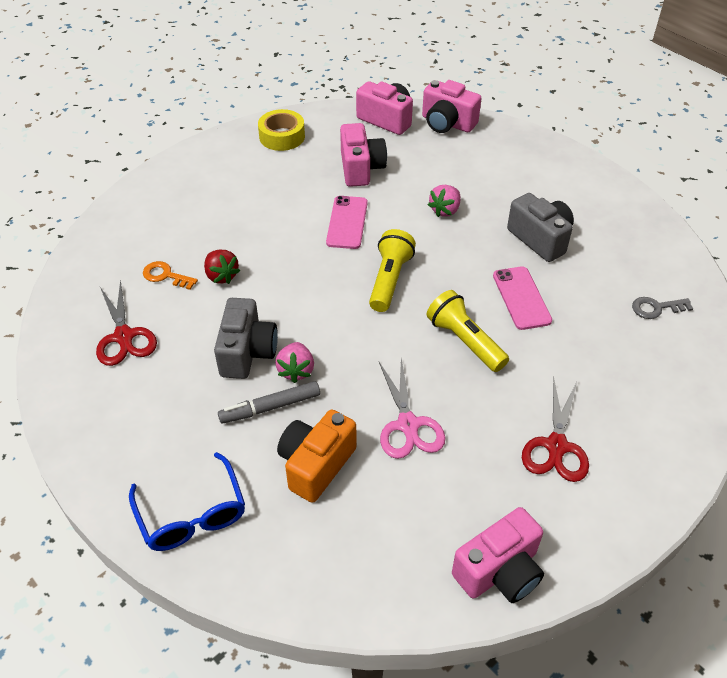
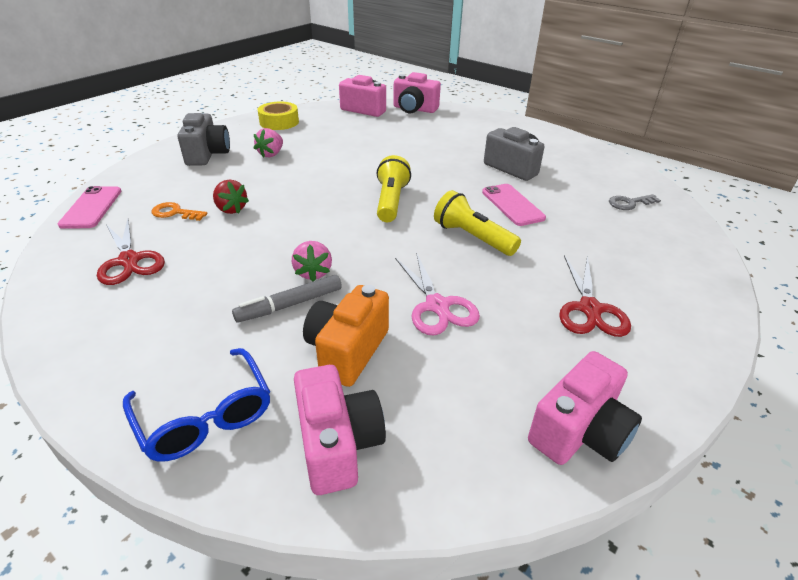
camera: 10 degrees left, 10 degrees down
(247, 352) = (261, 262): grey camera -> grey camera (207, 154)
(347, 222) = (344, 168): pink phone -> pink phone (91, 207)
(361, 168) = (350, 136): pink camera -> pink camera (338, 444)
(445, 210) = (427, 156): pink strawberry -> pink strawberry (271, 154)

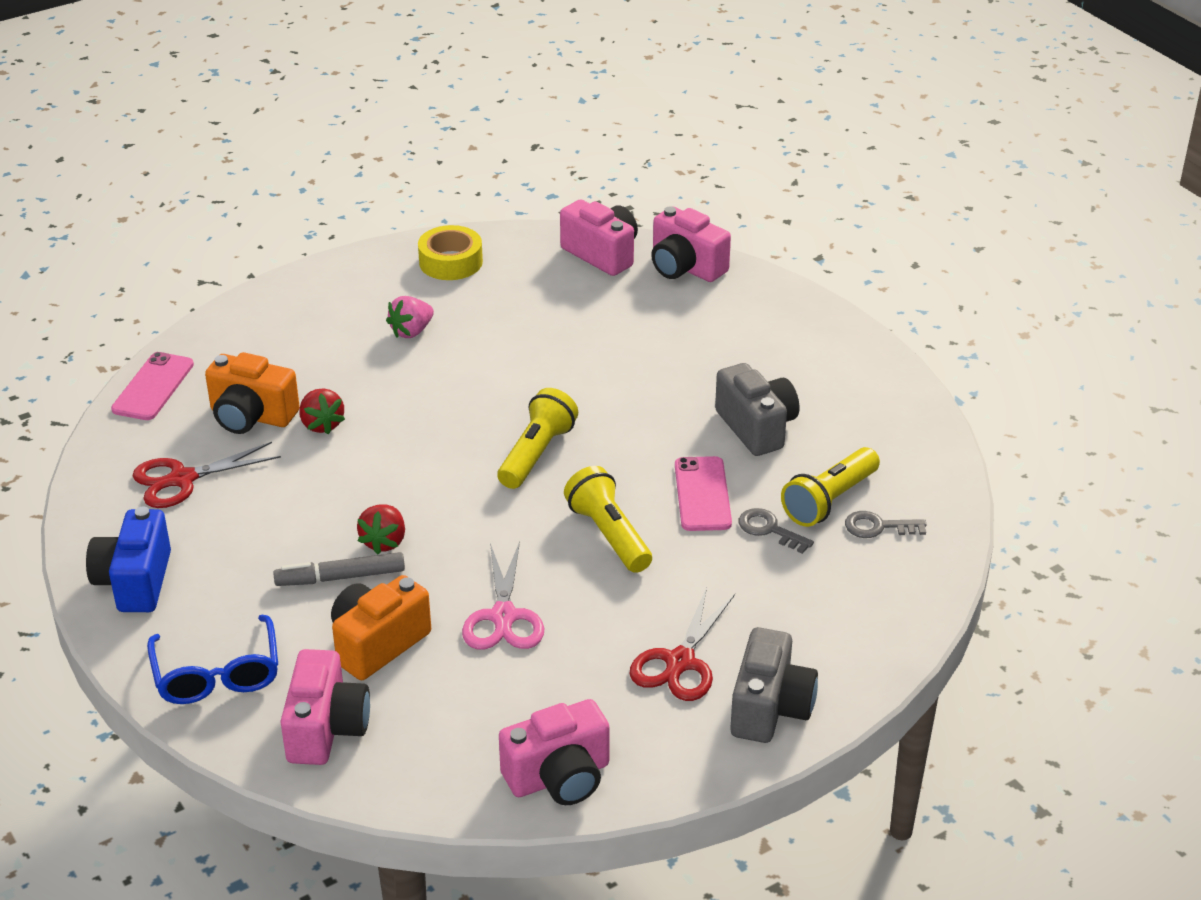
camera: 20 degrees right, 0 degrees up
(100, 347) = (135, 581): none -> blue camera
(129, 260) = (182, 479): red scissors -> red scissors turned 75 degrees clockwise
(175, 213) = (251, 416): orange key -> orange camera
(207, 154) = (322, 315): grey camera -> grey camera (770, 708)
(313, 272) = (384, 542): pink strawberry -> red strawberry
(569, 216) = (769, 529): none -> grey key
(588, 195) = (829, 500): none -> yellow flashlight

